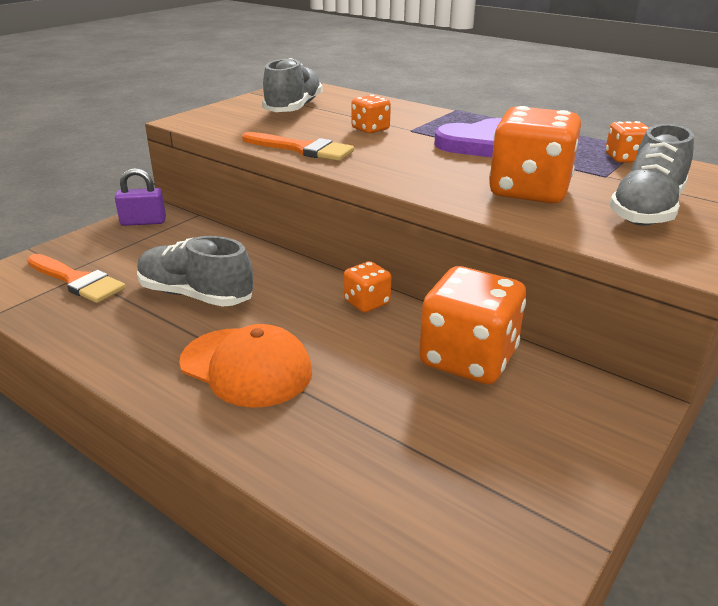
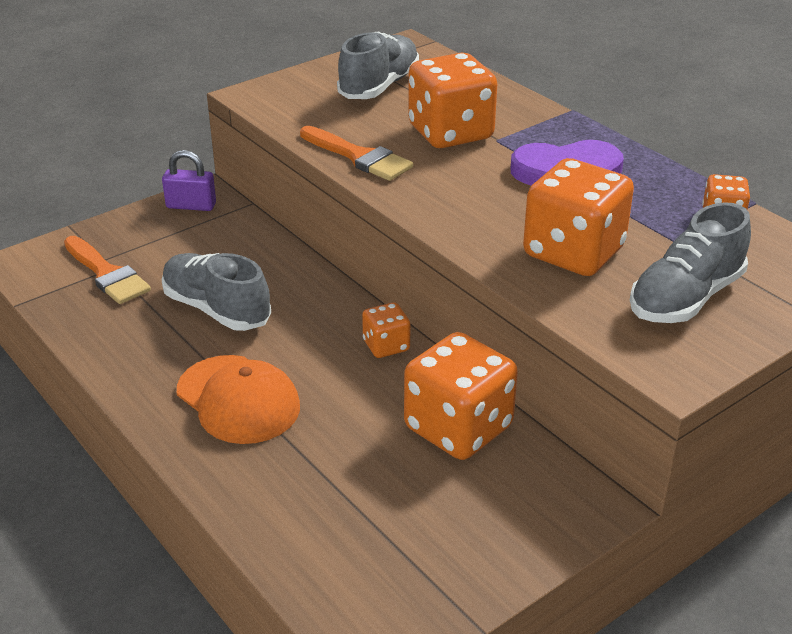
camera: 15 degrees right, 5 degrees up
(370, 129) = (450, 133): orange dice -> orange dice, size x1.98

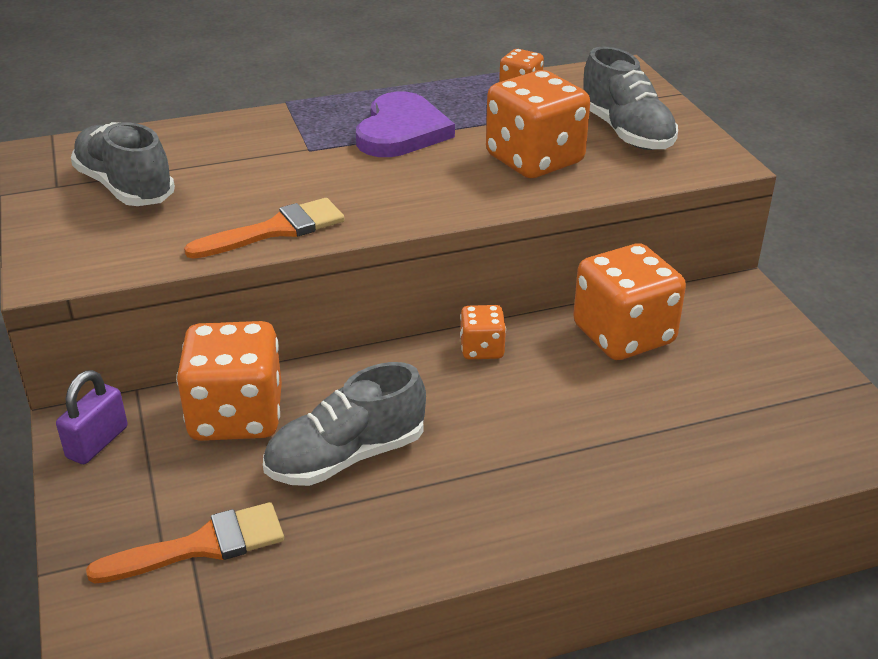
camera: 70 degrees left, 0 degrees up
(238, 400) = (523, 467): orange cap -> none
(450, 133) = (272, 169): orange dice -> orange dice (236, 416)

